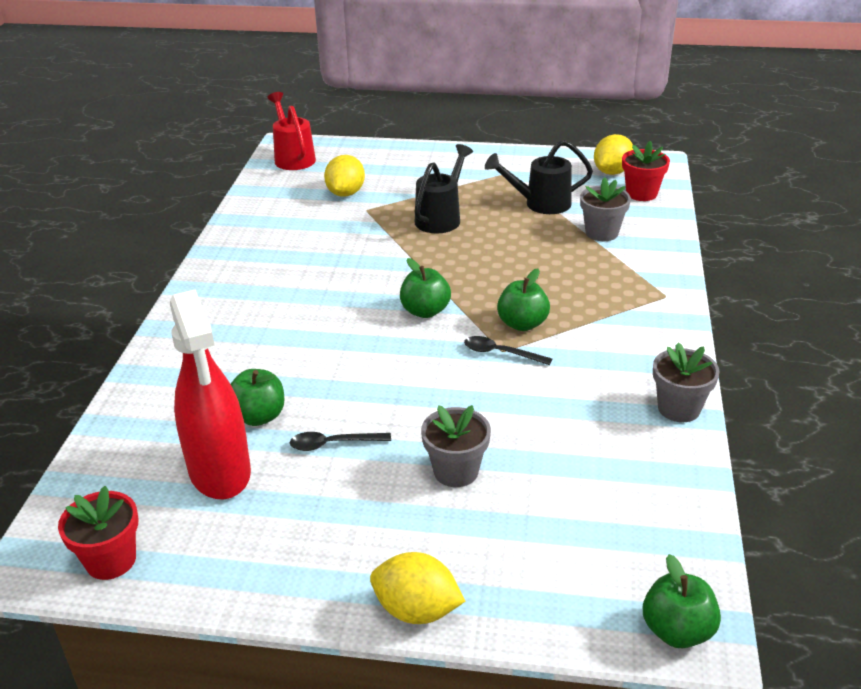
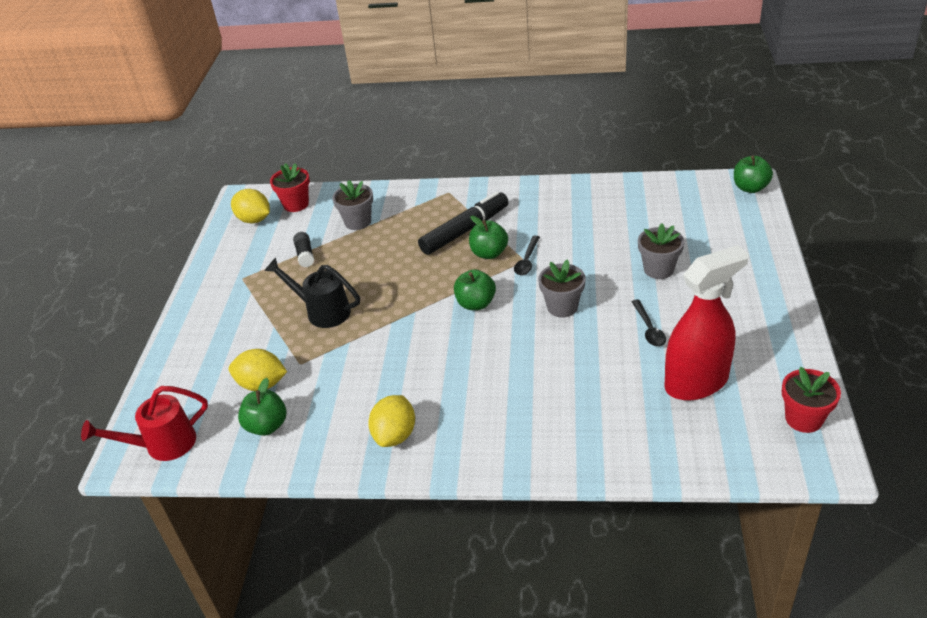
camera: 90 degrees left, 5 degrees up
(258, 416) = (629, 375): green apple -> green apple (267, 426)
(416, 610) = (778, 272): yellow lemon -> yellow lemon (395, 435)
(541, 204) = (305, 255): black watering can -> black glue stick
(575, 307) = (465, 230): none -> black marker
(679, 408) = (573, 187): grey flower pot -> grey flower pot (562, 307)

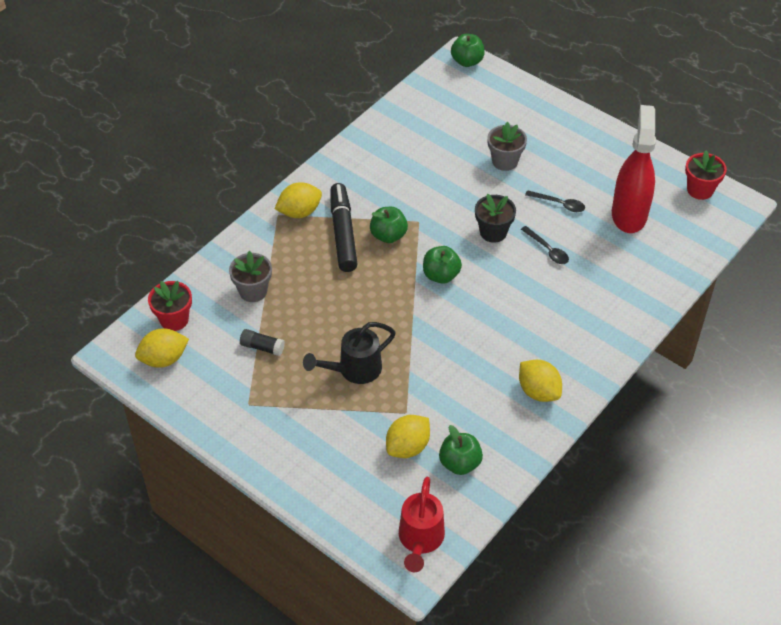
camera: 60 degrees left, 10 degrees up
(463, 200) = (299, 212): none -> yellow lemon
(527, 261) = (421, 220): black spoon -> black spoon (547, 250)
(562, 307) = (493, 232): grey flower pot -> black flower pot

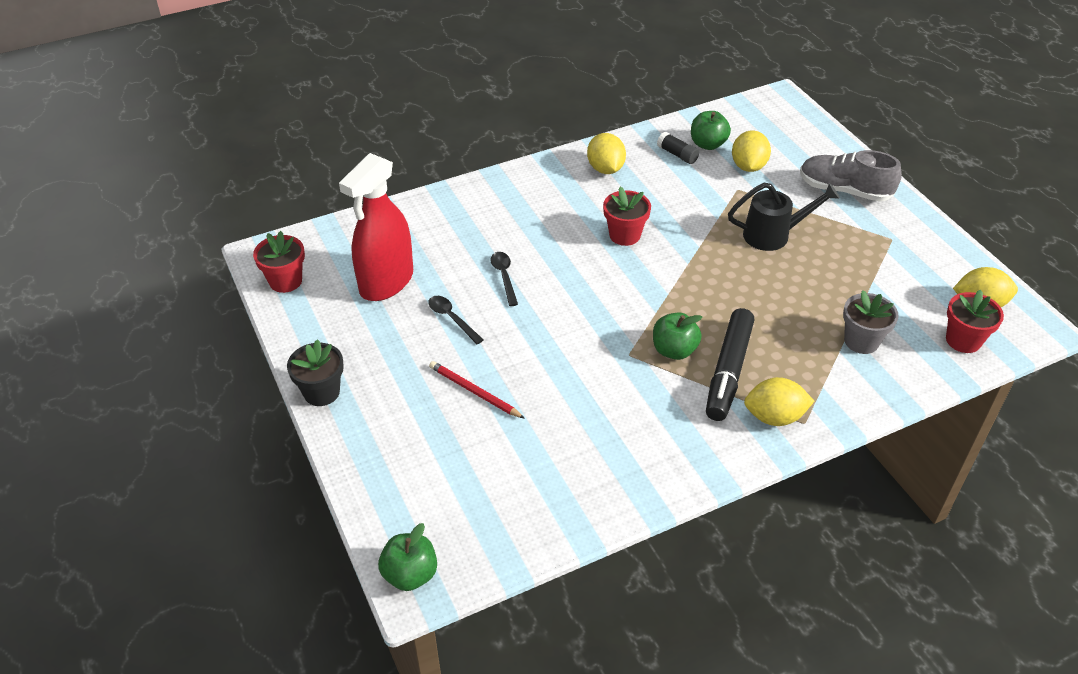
camera: 155 degrees left, 5 degrees down
(262, 347) = (865, 282): black glue stick -> black glue stick (677, 154)
(306, 450) = (844, 190): none -> grey shoe
(408, 447) = (748, 166): yellow lemon -> yellow lemon turned 60 degrees counterclockwise
(420, 540) = (766, 112): red watering can -> none
(441, 275) = (637, 289): green apple -> none
(479, 323) = (624, 235): none -> red flower pot
(493, 232) = (550, 314): black flower pot -> black flower pot (321, 392)
(505, 161) = (474, 392): grey flower pot -> red pencil

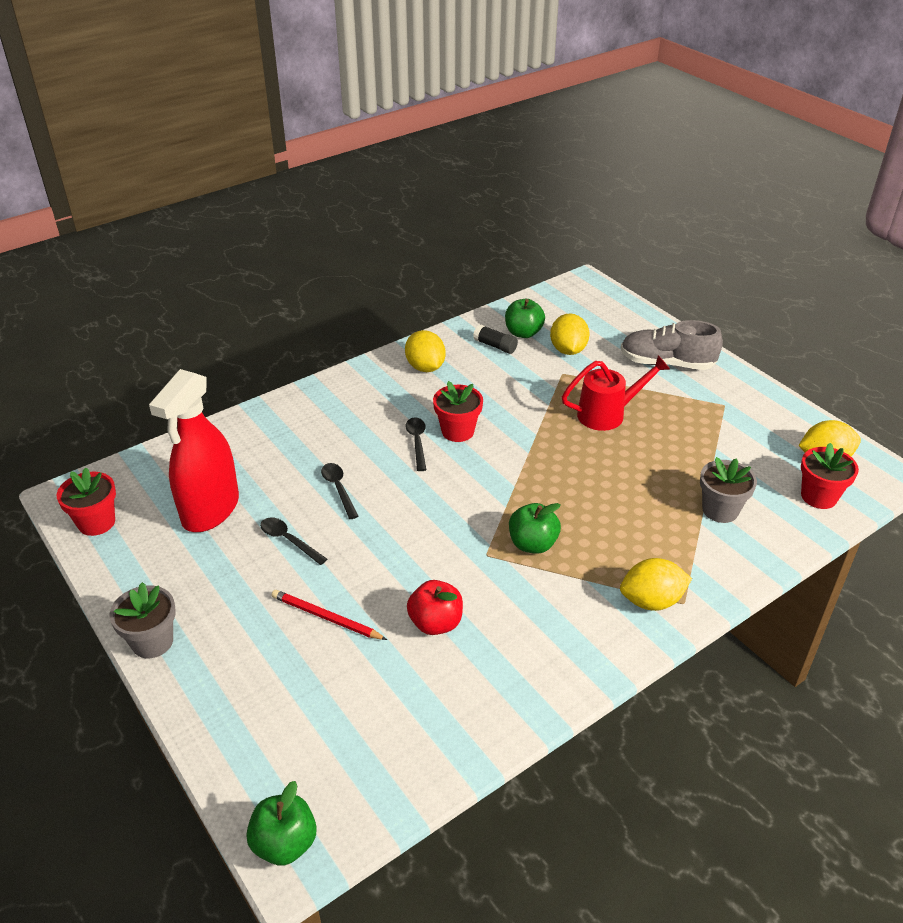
camera: 10 degrees left, 5 degrees down
(321, 392) = (152, 642): black flower pot -> grey flower pot
(571, 410) = (435, 623): none -> red apple
(584, 241) = (417, 442): none -> black spoon
(728, 371) = (593, 559): black marker -> none
(773, 235) = (607, 414): black watering can -> red watering can

